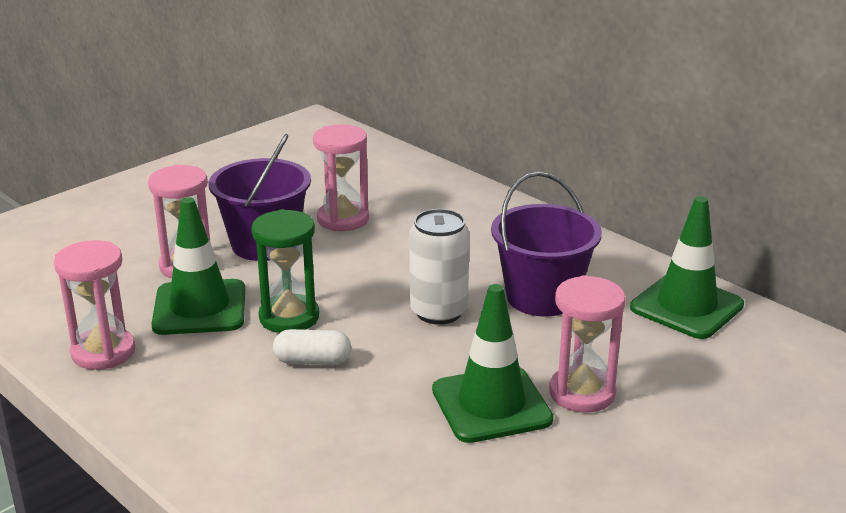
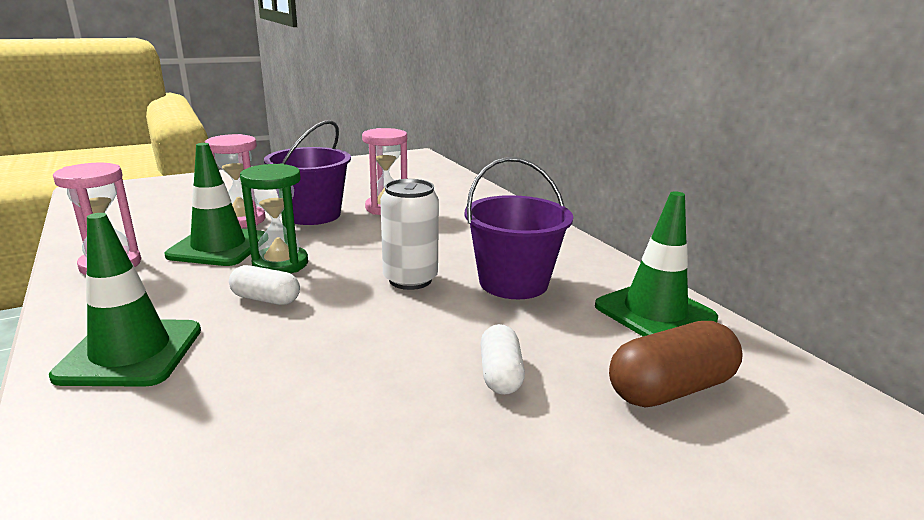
camera: 15 degrees right, 5 degrees down
(491, 405) = (397, 368): green traffic cone -> green traffic cone (131, 353)
(582, 393) = (500, 374): pink hourglass -> white capsule
(723, 378) = (670, 388): none -> brown capsule

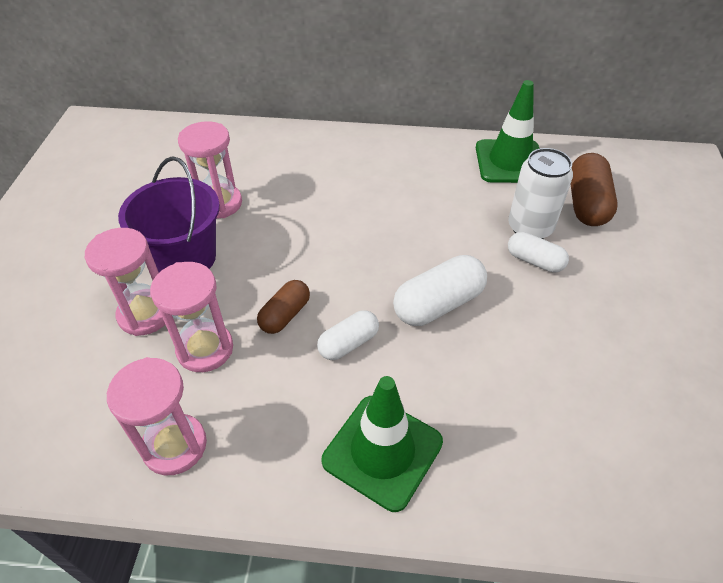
camera: 55 degrees left, 25 degrees up
(219, 247) = (205, 349): green traffic cone -> pink hourglass
(280, 264) = (285, 315): green hourglass -> brown capsule
(360, 330) = (438, 304): none -> white capsule
(410, 279) = (380, 248): white can -> white can (530, 228)
(513, 282) = (426, 199): purple bucket -> none

